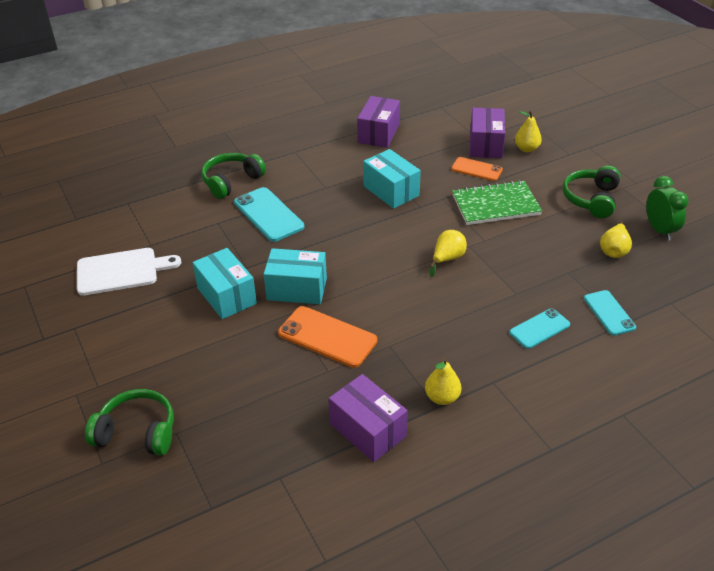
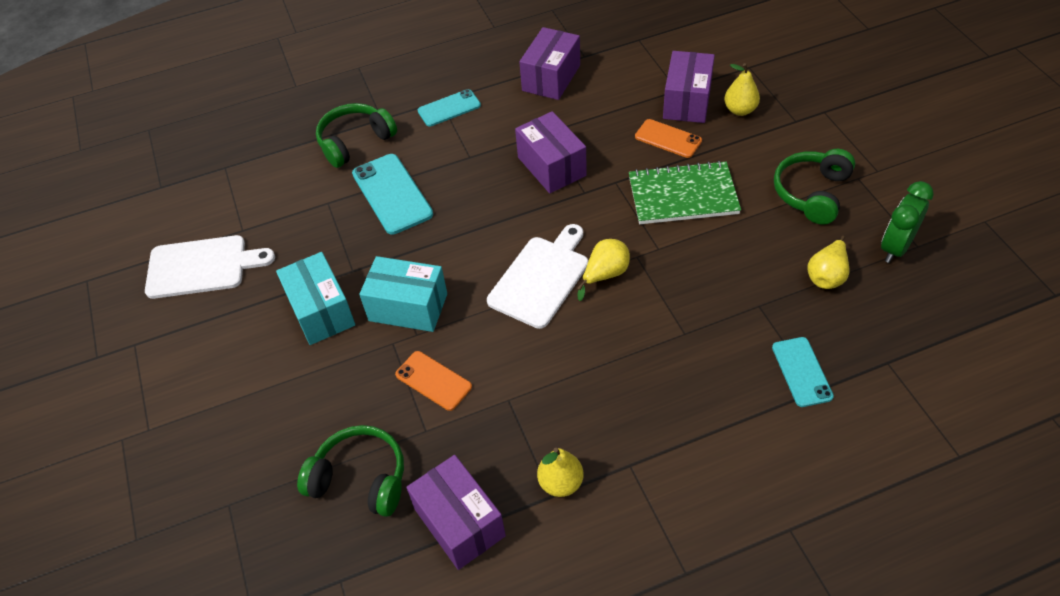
camera: 10 degrees right, 10 degrees up
(137, 432) = (183, 499): green headphones -> green headphones (360, 479)
(327, 337) = (433, 380): orange phone -> orange phone, size x0.63
(391, 191) = (551, 166): turquoise box -> purple box
(398, 264) = (541, 278): none -> white cutting board
(539, 329) = (705, 389): turquoise phone -> turquoise phone (449, 108)
(659, 230) = (895, 247): green clock -> green clock turned 135 degrees counterclockwise

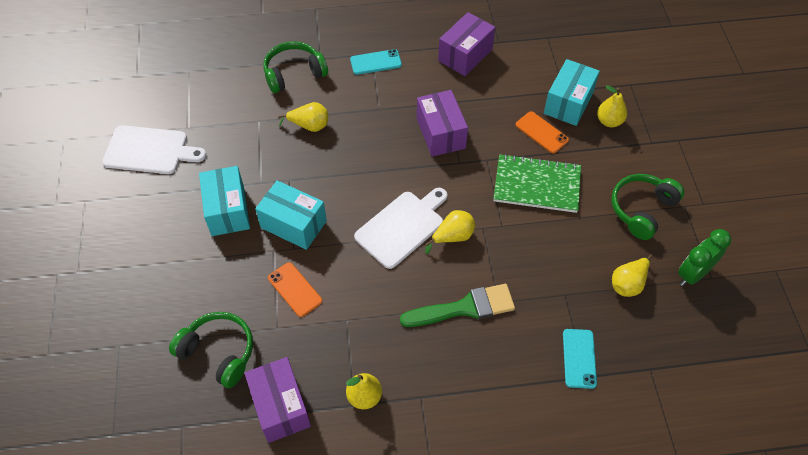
camera: 10 degrees right, 5 degrees up
(392, 194) = (309, 126): turquoise phone -> yellow pear
(646, 350) = (464, 308): none -> green brush
(687, 101) = (568, 103): purple box -> turquoise box

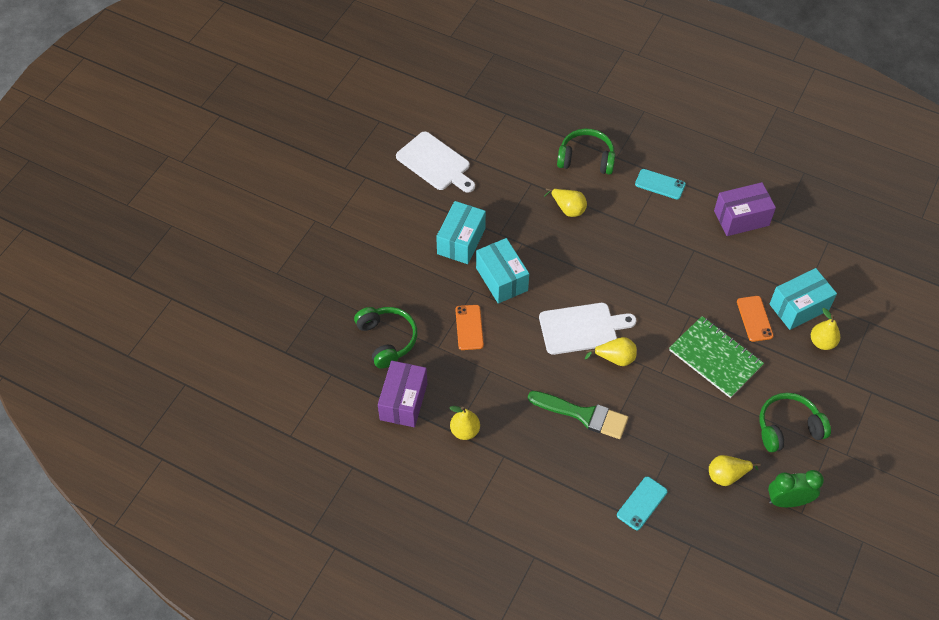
camera: 35 degrees right, 0 degrees up
(440, 133) = (668, 272): purple box -> none

